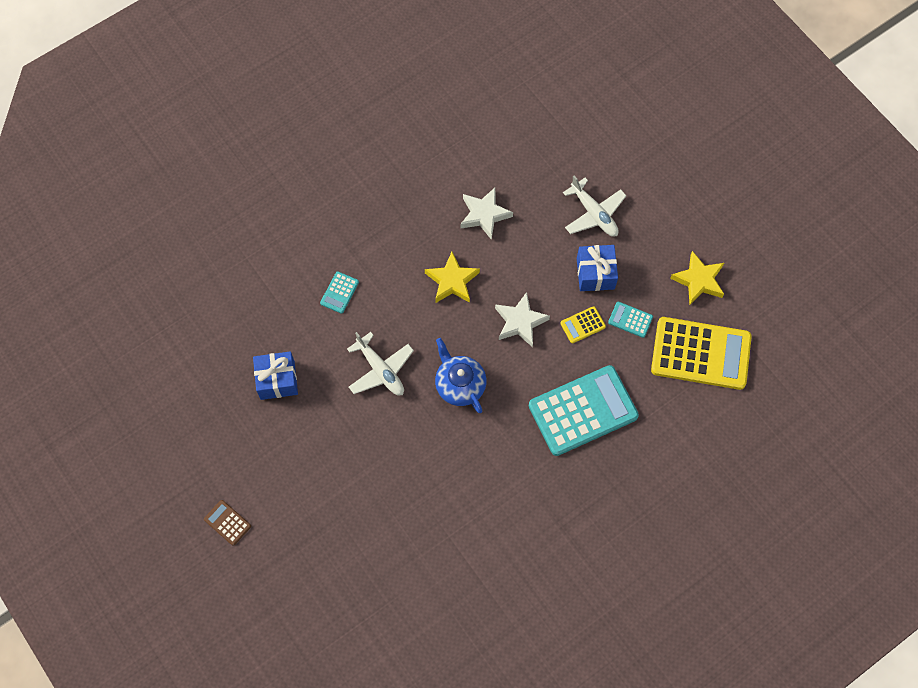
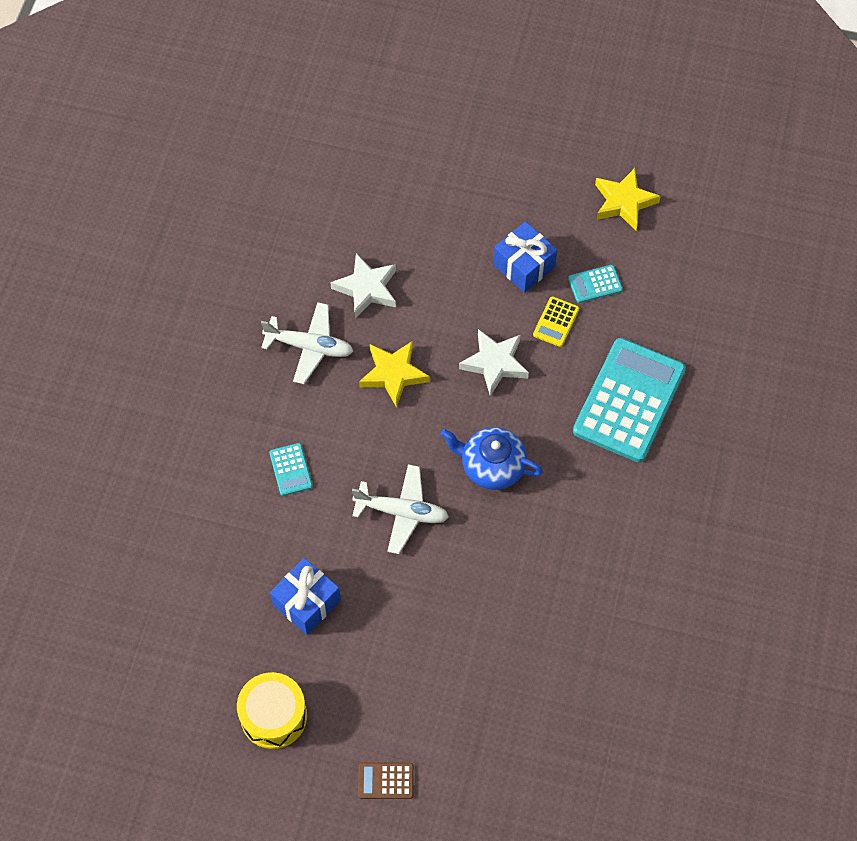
camera: 40 degrees left, 5 degrees down
(200, 432) = (273, 716): none -> yellow drum
(594, 214) = (471, 211): white plane -> white plane (309, 347)
(700, 354) = (686, 267): yellow calculator -> none

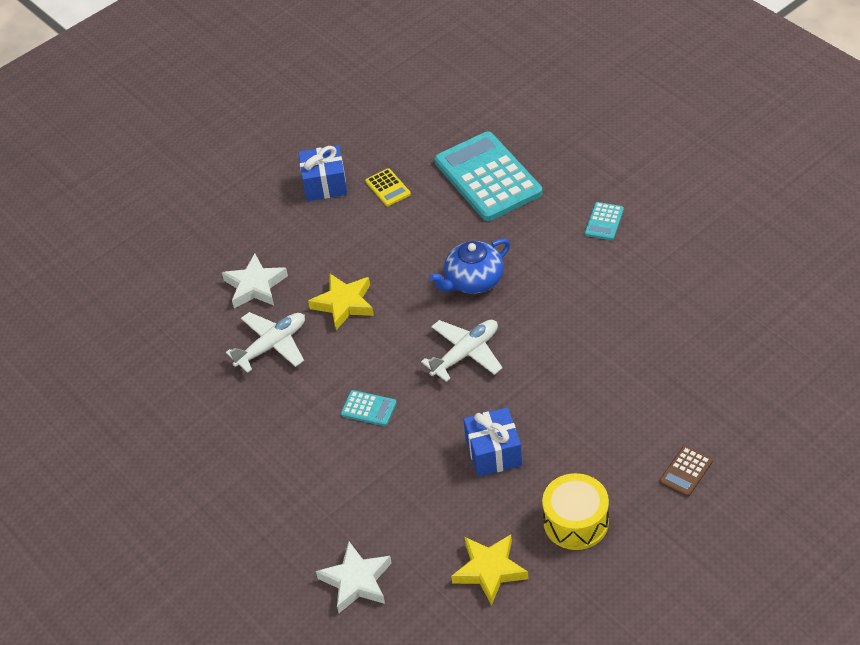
camera: 50 degrees left, 15 degrees down
(494, 363) = (390, 239): white star -> white star (356, 581)
(595, 284) = (377, 152): turquoise calculator -> turquoise calculator (604, 222)
(624, 202) = (326, 105): yellow star -> yellow star (489, 570)

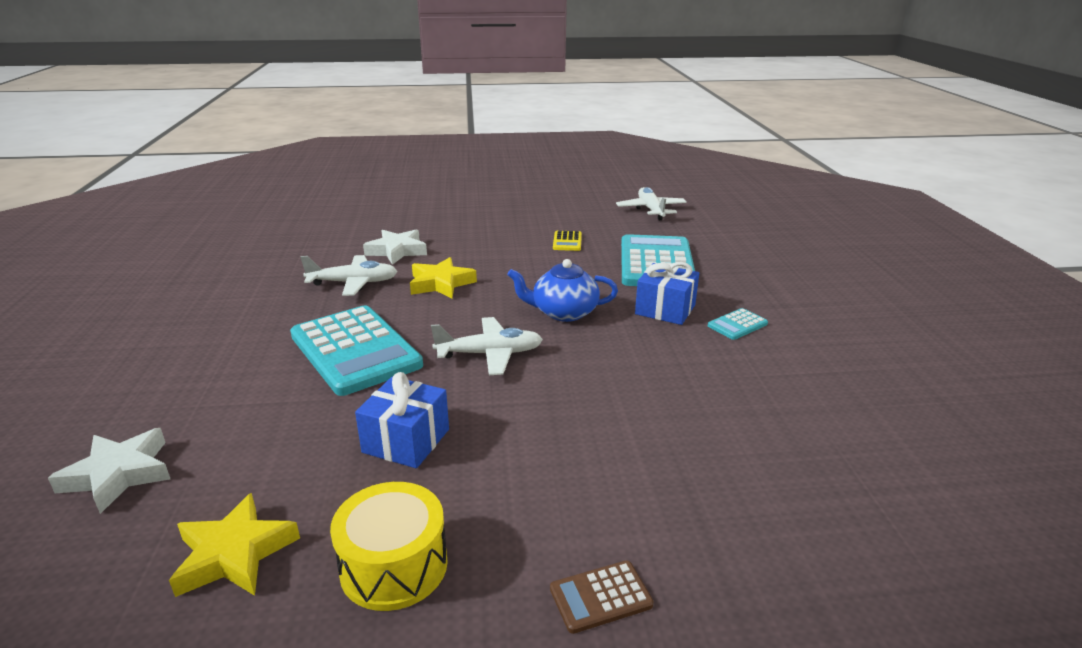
camera: 30 degrees right, 20 degrees down
(325, 184) = (524, 225): blue gift -> blue gift (665, 309)
(368, 408) = (355, 350): turquoise calculator -> turquoise calculator, size x2.36
(415, 95) = (651, 210): none -> white plane

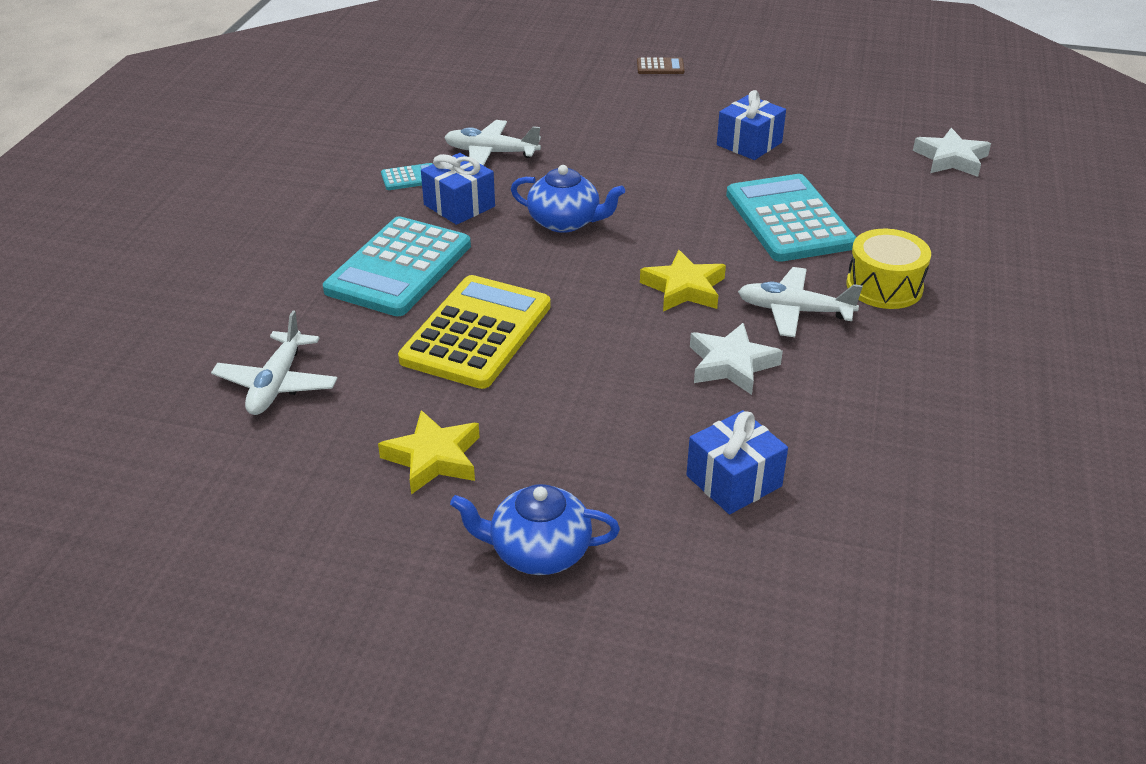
camera: 160 degrees left, 10 degrees up
(234, 554) = (854, 110): yellow star -> yellow star (433, 458)
(389, 213) = (734, 481): none -> blue gift
(394, 565) = (763, 92): yellow drum -> yellow drum (884, 286)
(473, 187) = (538, 551): none -> blue teapot
(490, 354) = (662, 193): white plane -> white plane (491, 153)
(567, 241) = (476, 333): yellow calculator -> yellow calculator, size x2.36

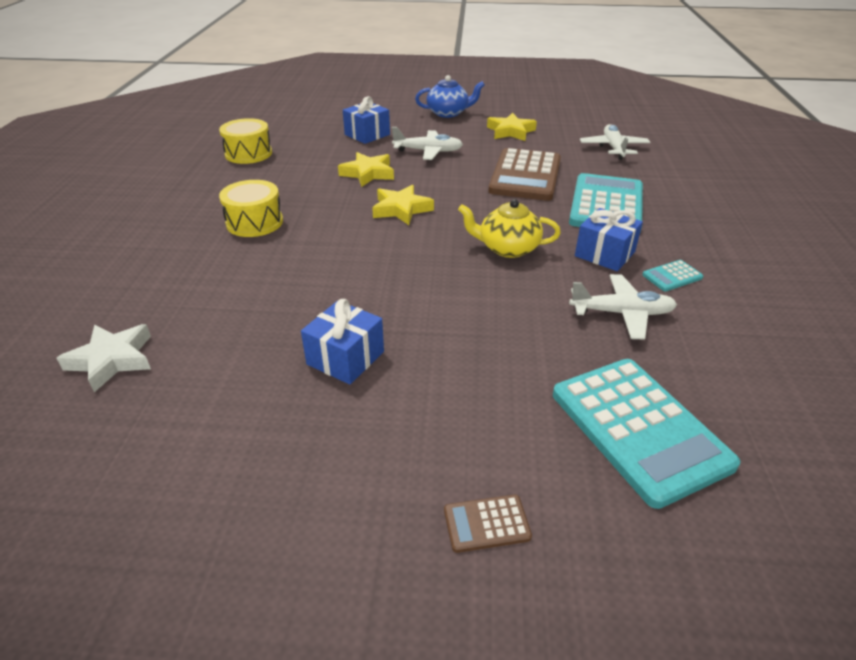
camera: 170 degrees right, 0 degrees up
(476, 333) = (525, 176): yellow calculator -> brown calculator
(565, 222) = (507, 248): blue teapot -> yellow teapot
(731, 364) = (368, 173): white star -> yellow star
(789, 220) = (316, 268): turquoise calculator -> turquoise calculator (639, 429)
(794, 311) = (325, 202): white plane -> white plane (428, 151)
(960, 442) = (248, 154): none -> yellow drum

